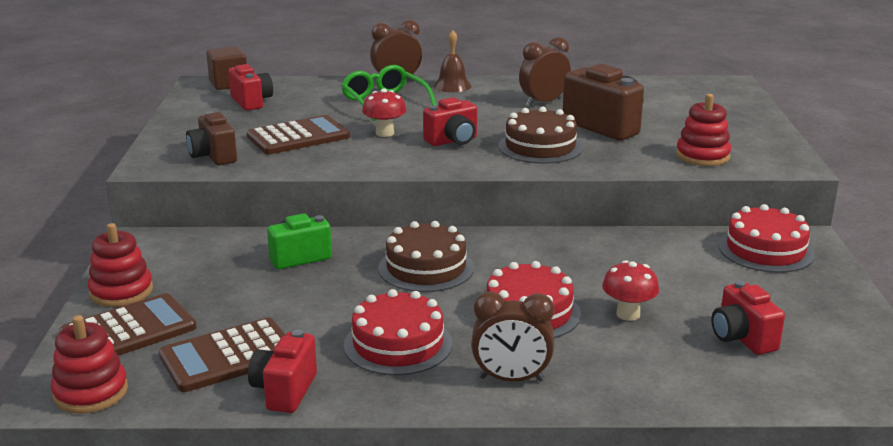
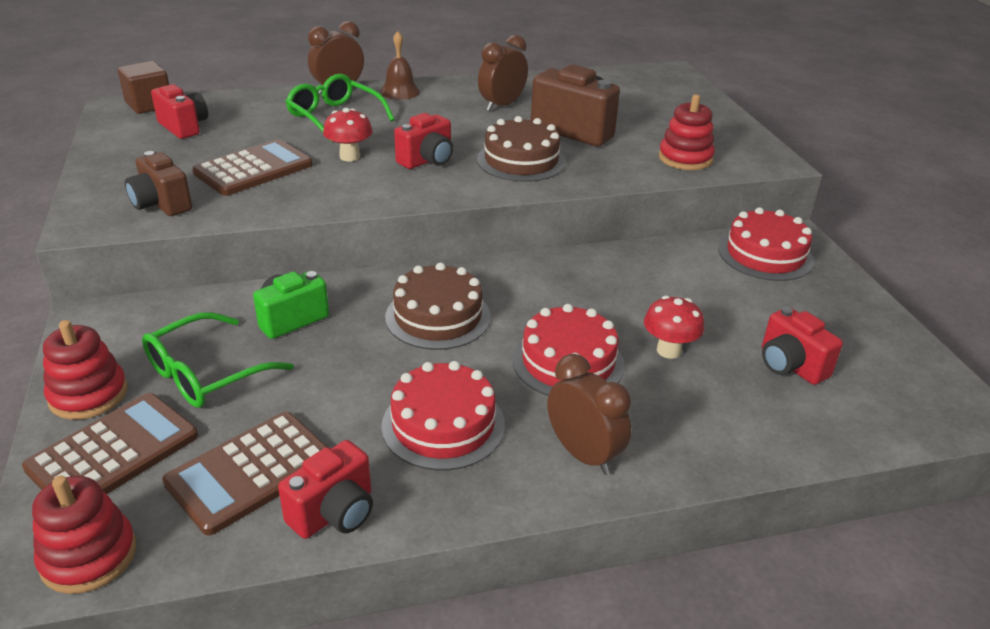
camera: 15 degrees left, 10 degrees up
(216, 287) = (206, 373): none -> green glasses
(284, 391) = (334, 513): red camera -> red camera turned 135 degrees counterclockwise
(511, 379) = (583, 454): brown clock -> brown clock turned 120 degrees counterclockwise

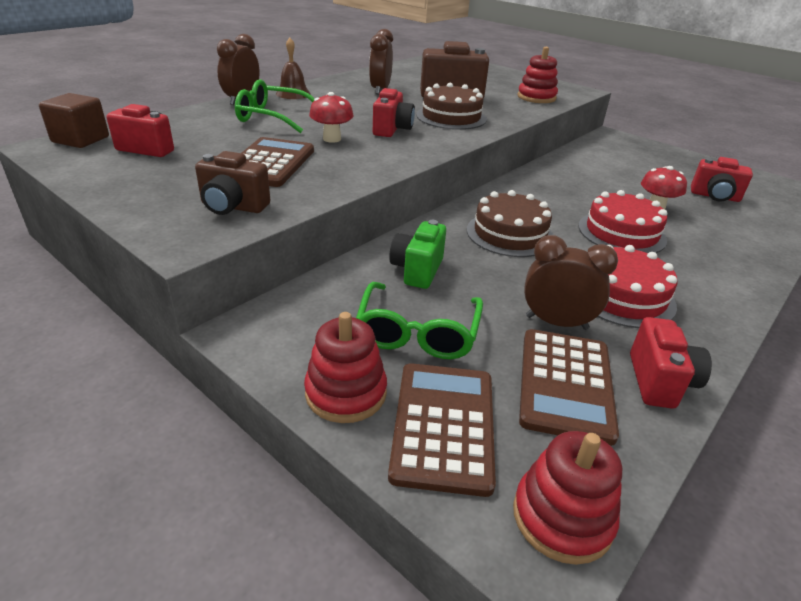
camera: 35 degrees left, 0 degrees up
(583, 454) = (714, 279): brown clock -> brown clock (556, 322)
(765, 255) = (614, 147): red cake -> none

